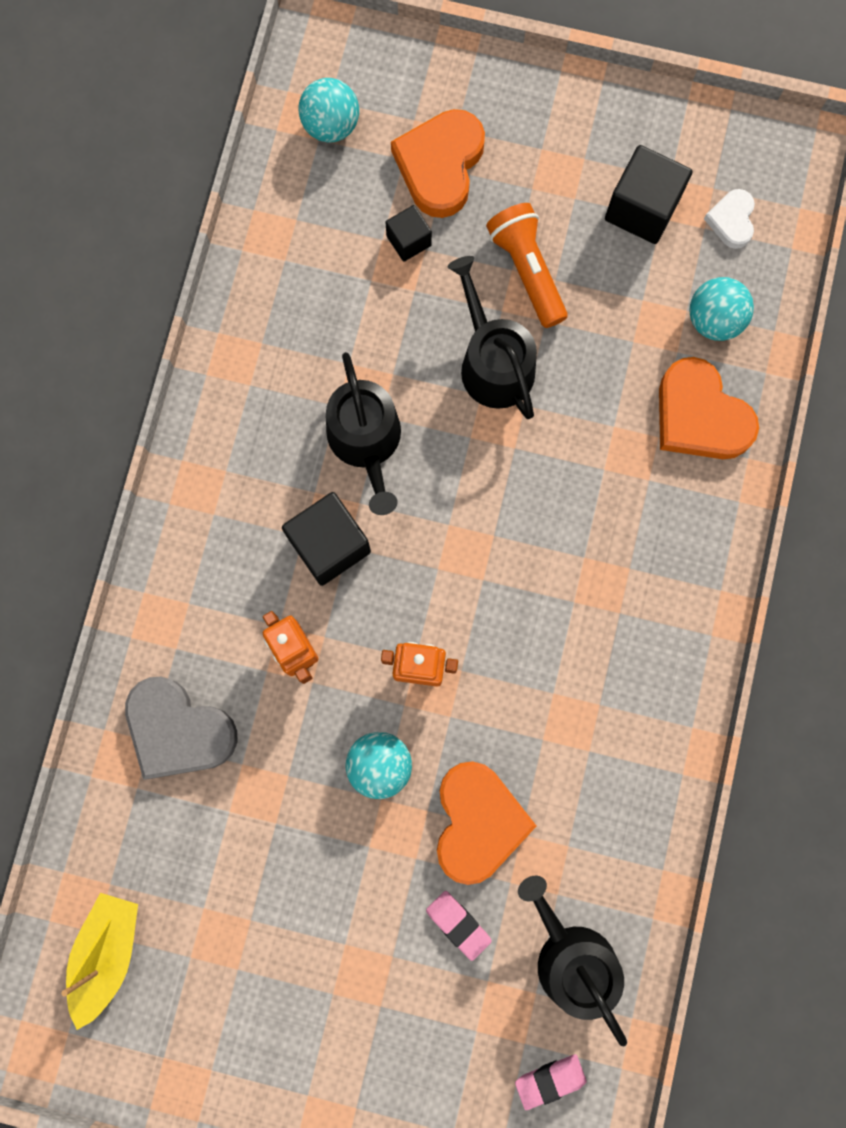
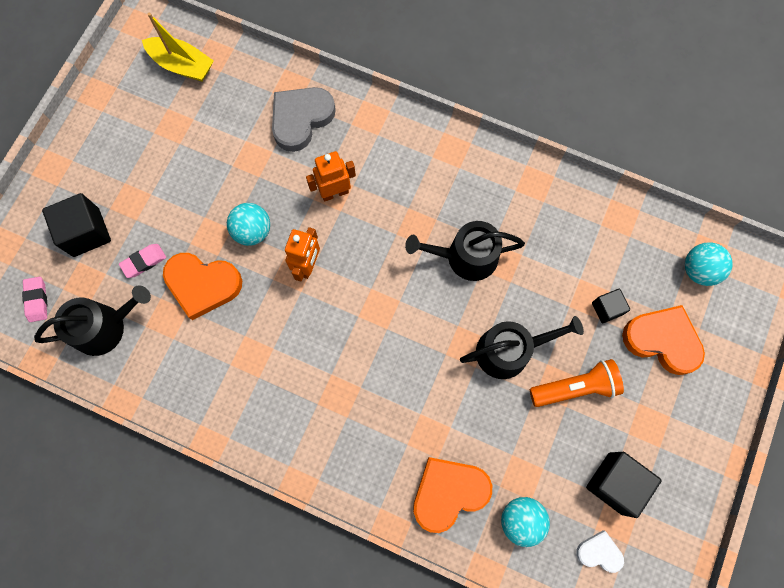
camera: 100 degrees right, 5 degrees down
(329, 545) = (399, 223): black cube -> black cube (86, 232)

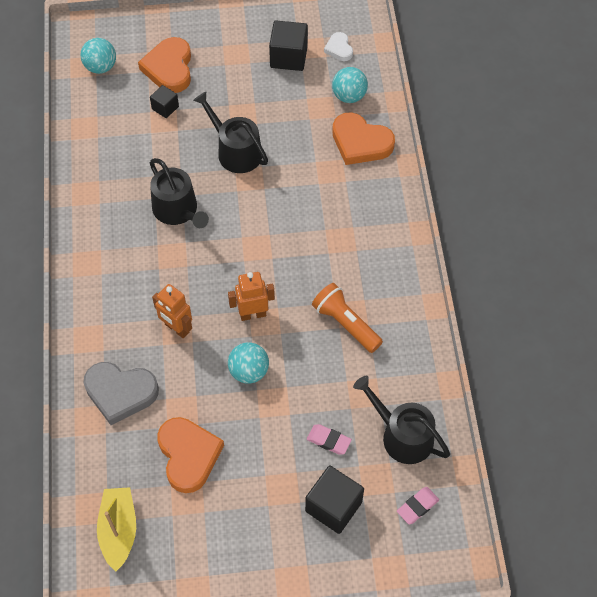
camera: 120 degrees left, 15 degrees down
(203, 285) = (318, 382): orange heart -> orange heart (188, 455)
(575, 387) = (237, 103): orange flashlight -> orange flashlight (345, 324)

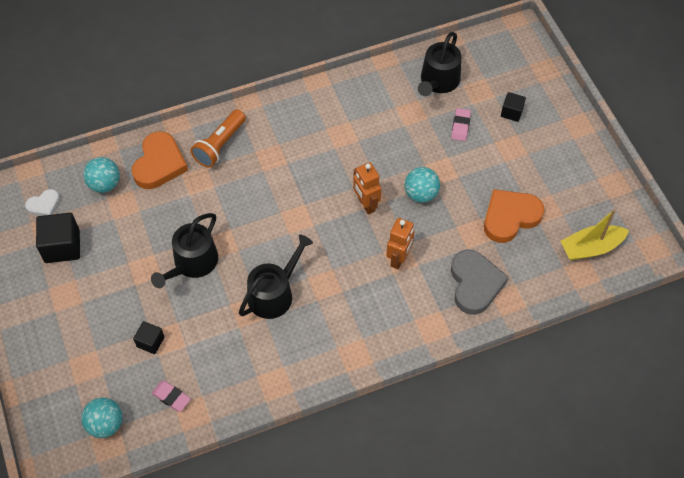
camera: 105 degrees left, 0 degrees up
(169, 68) = (96, 354): orange heart -> none
(333, 506) = (511, 112): black cube -> black cube, size x0.57
(345, 324) = (353, 136): orange flashlight -> orange flashlight (220, 145)
(417, 506) = (490, 62): pink eraser -> pink eraser (171, 397)

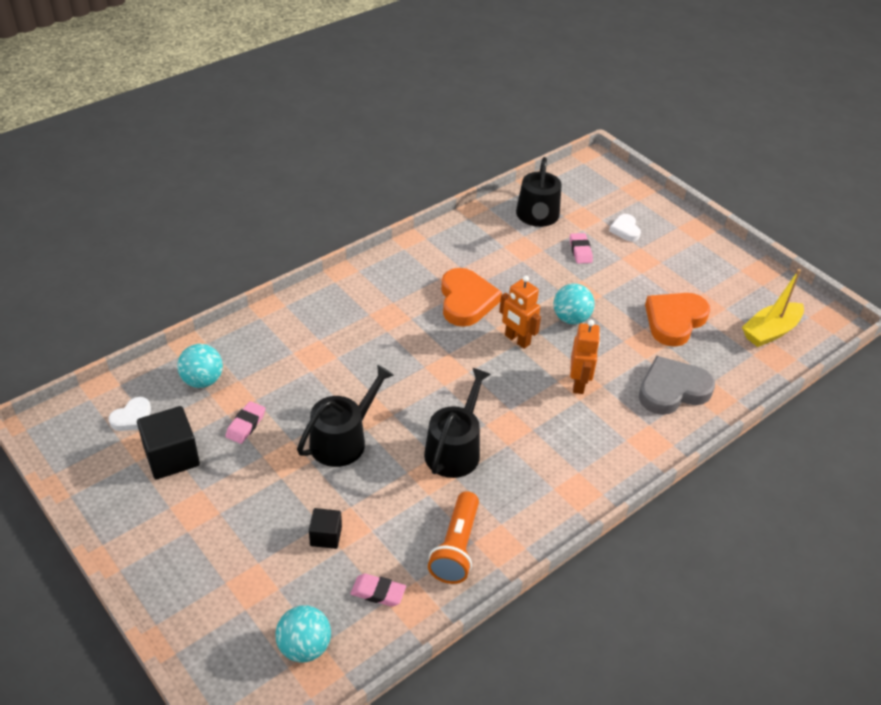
camera: 20 degrees left, 15 degrees down
(124, 232) = (246, 425): none -> pink eraser
(159, 164) = (262, 347): orange heart -> orange heart (466, 301)
(192, 263) = (343, 439): black watering can -> black watering can turned 150 degrees counterclockwise
(220, 145) = (326, 316): orange flashlight -> orange flashlight (456, 547)
(475, 284) = (672, 390): grey heart -> grey heart turned 90 degrees counterclockwise
(511, 112) = (625, 230): black cube -> white heart

